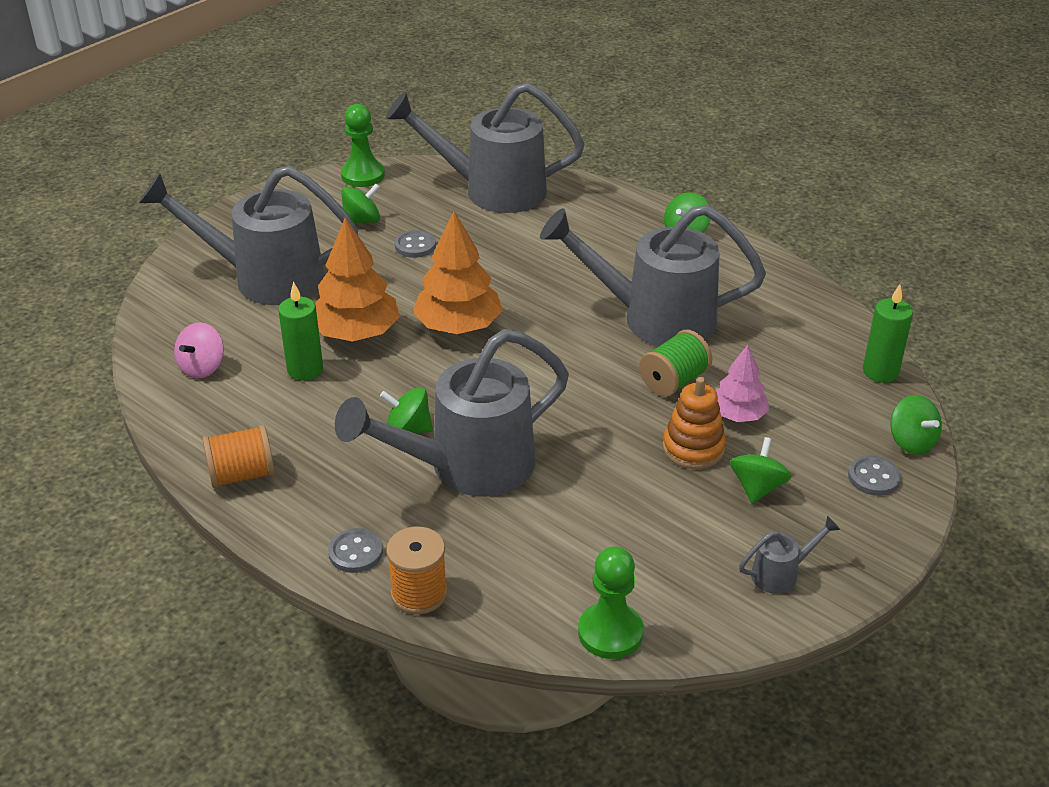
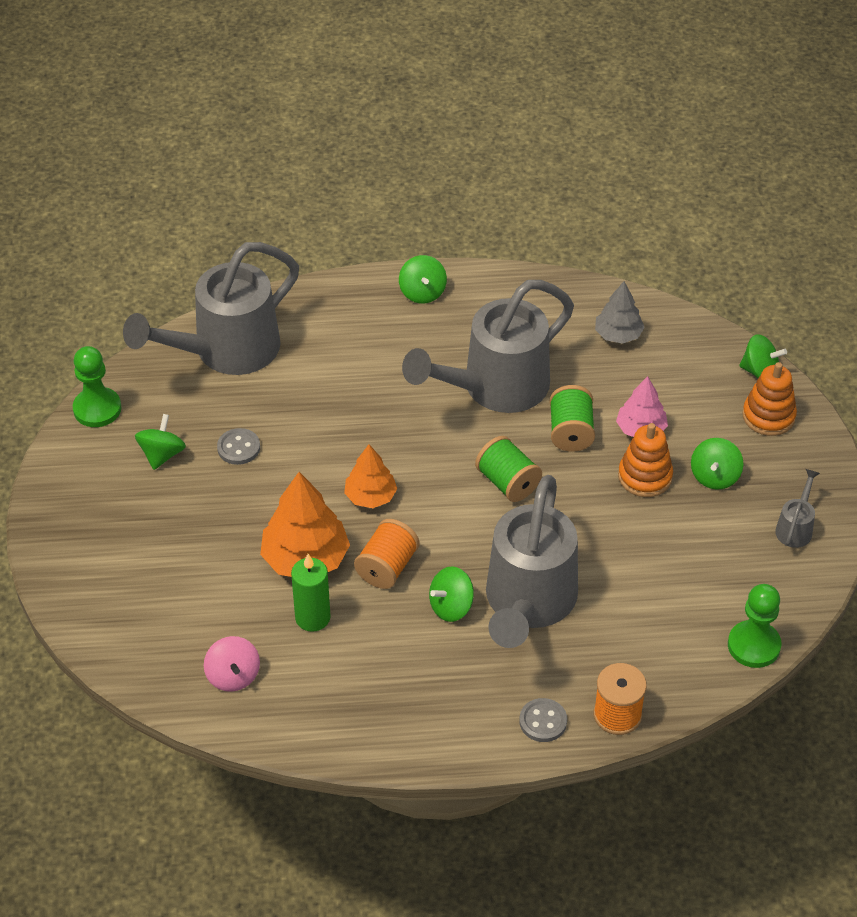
camera: 45 degrees left, 10 degrees up
(242, 475) = (390, 732): orange spool -> orange spool (387, 567)
(266, 278) = (164, 564): grey watering can -> none
(458, 326) = (370, 496): orange tree -> orange tree, size x0.61
(573, 381) = (508, 482): none -> green spool
(757, 487) = (714, 476): green spinning top -> green spinning top turned 135 degrees counterclockwise
(811, 343) = (618, 334): none -> grey tree
(873, 477) = (768, 416): grey button -> orange stacking toy
(880, 372) = (684, 327): green candle -> none

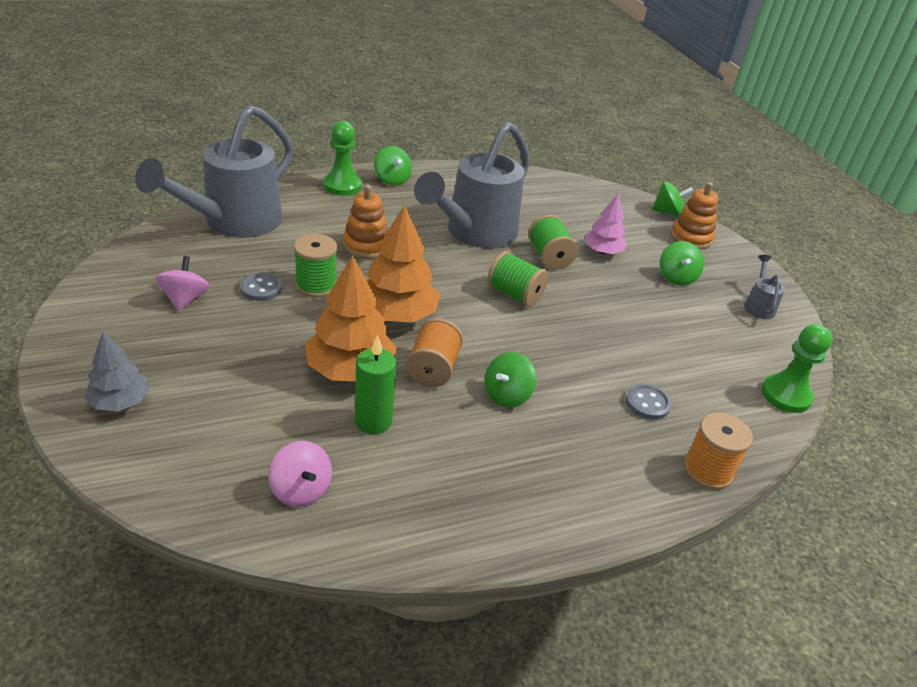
camera: 20 degrees left, 10 degrees down
(97, 409) = (113, 269): green pawn -> green pawn (342, 185)
(162, 454) = (185, 299): green spinning top -> pink spinning top
(296, 449) = (316, 285): none -> green spool
(370, 496) = (397, 314): orange tree -> orange tree, size x1.64
(528, 602) = (576, 383): grey watering can -> none
(543, 721) = (642, 488): grey button -> grey button (647, 403)
(618, 334) = (553, 197): grey tree -> grey tree (120, 401)
(645, 476) = (623, 281): orange stacking toy -> orange stacking toy (366, 245)

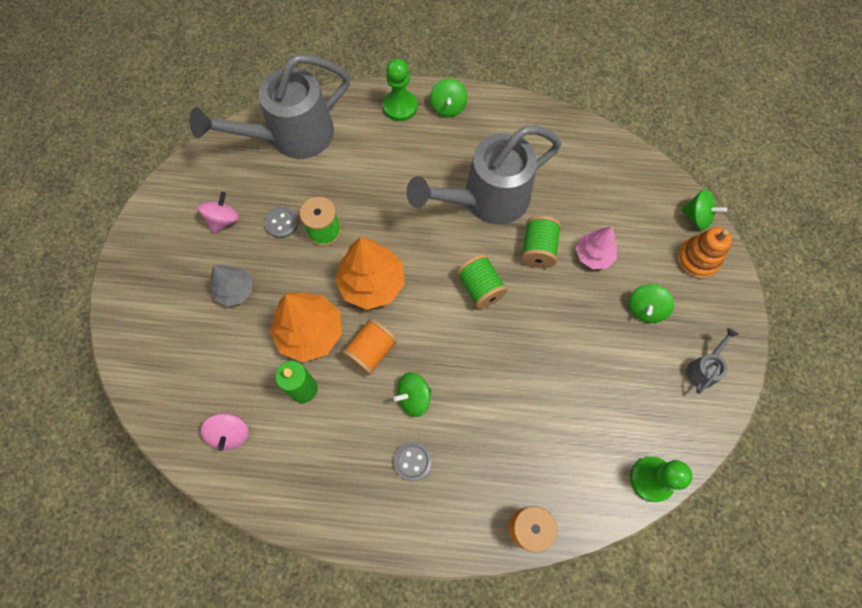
camera: 30 degrees right, 30 degrees up
(120, 401) = (148, 313): grey tree -> grey tree (235, 290)
(366, 245) = (385, 192): orange stacking toy -> none
(647, 403) = (522, 445): grey button -> grey button (412, 461)

